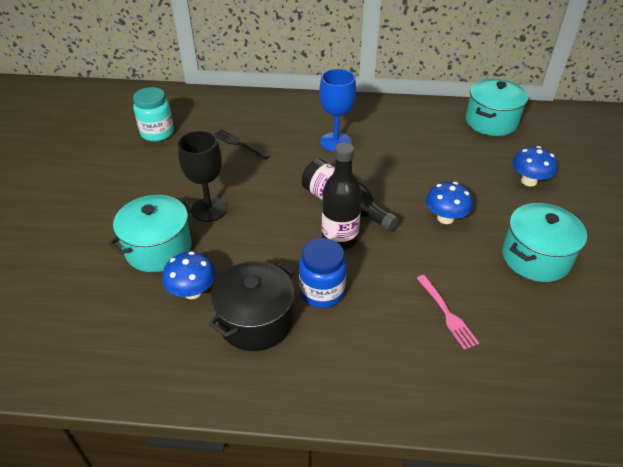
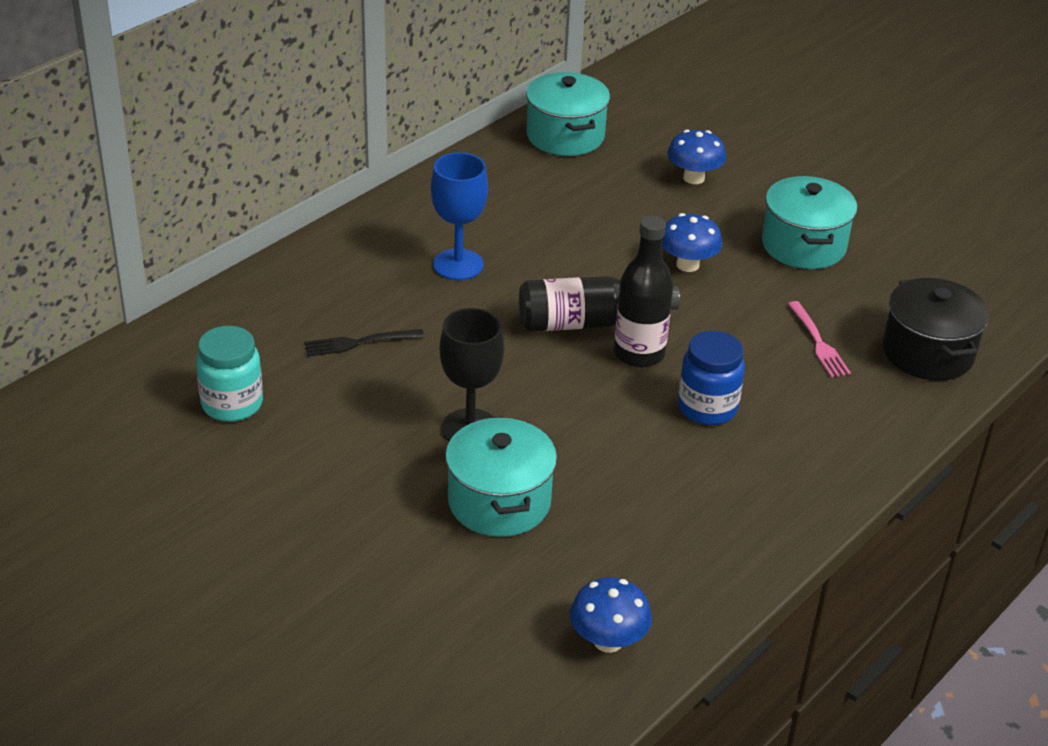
camera: 55 degrees left, 5 degrees down
(192, 291) = (607, 504): blue mushroom -> blue mushroom (608, 641)
(256, 321) = (702, 475): black pot -> black pot (928, 352)
(447, 313) = (818, 342): pink fork -> pink fork turned 60 degrees clockwise

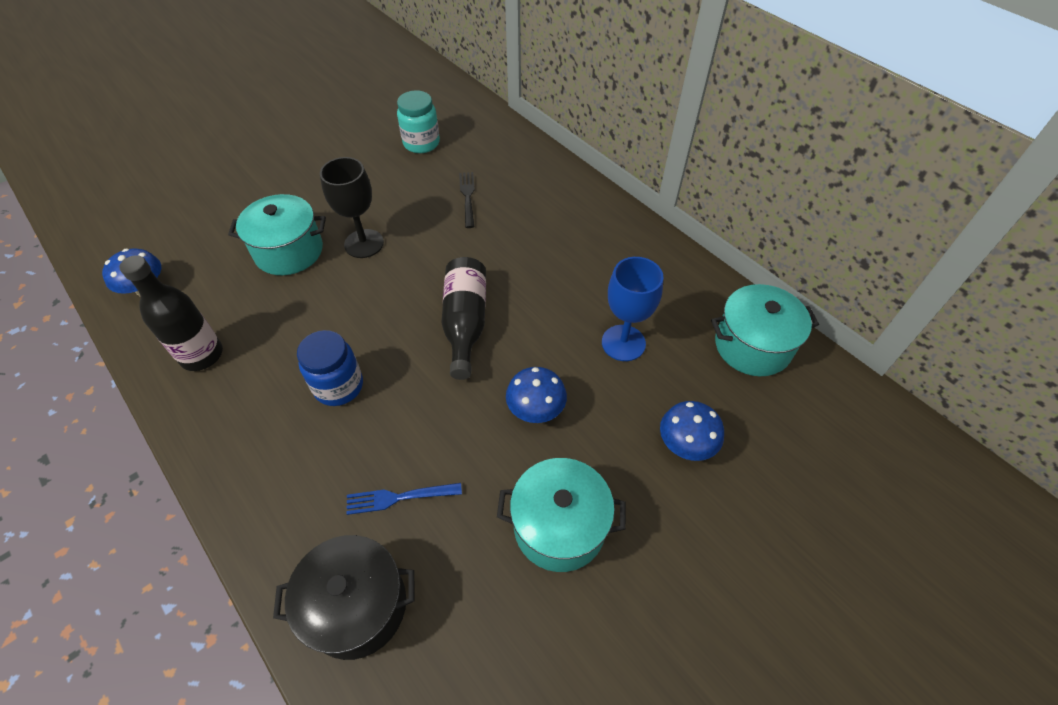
camera: 100 degrees right, 15 degrees up
(458, 265) = (551, 253): blue goblet -> blue goblet (623, 343)
(639, 354) = (418, 351): black bottle -> black bottle (202, 355)
(818, 342) = (399, 497): pink fork -> blue fork

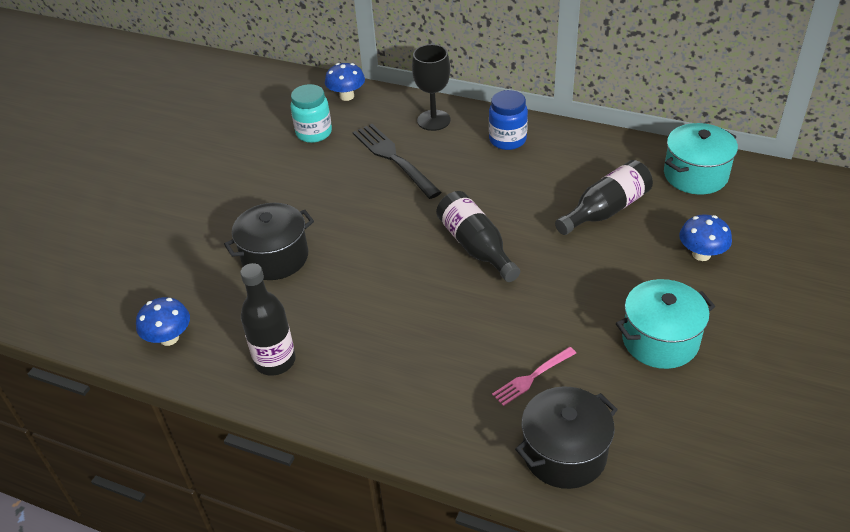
camera: 25 degrees left, 10 degrees down
(289, 251) = (275, 257): turquoise pot -> black pot
(339, 386) = (415, 330): blue jar -> blue jar (507, 140)
(364, 243) = (337, 226): black goblet -> black goblet (433, 120)
(399, 497) = (532, 377): blue fork -> pink fork
(467, 197) = (394, 158): black fork -> black fork, size x1.75
(536, 410) = (581, 279): blue mushroom -> blue mushroom (347, 96)
(623, 343) = (605, 210): blue goblet -> black bottle

